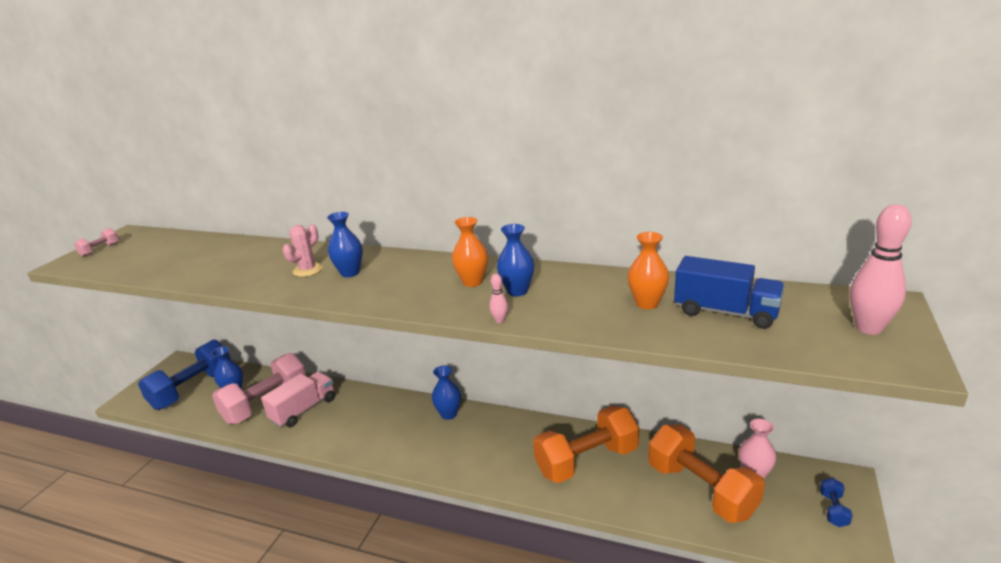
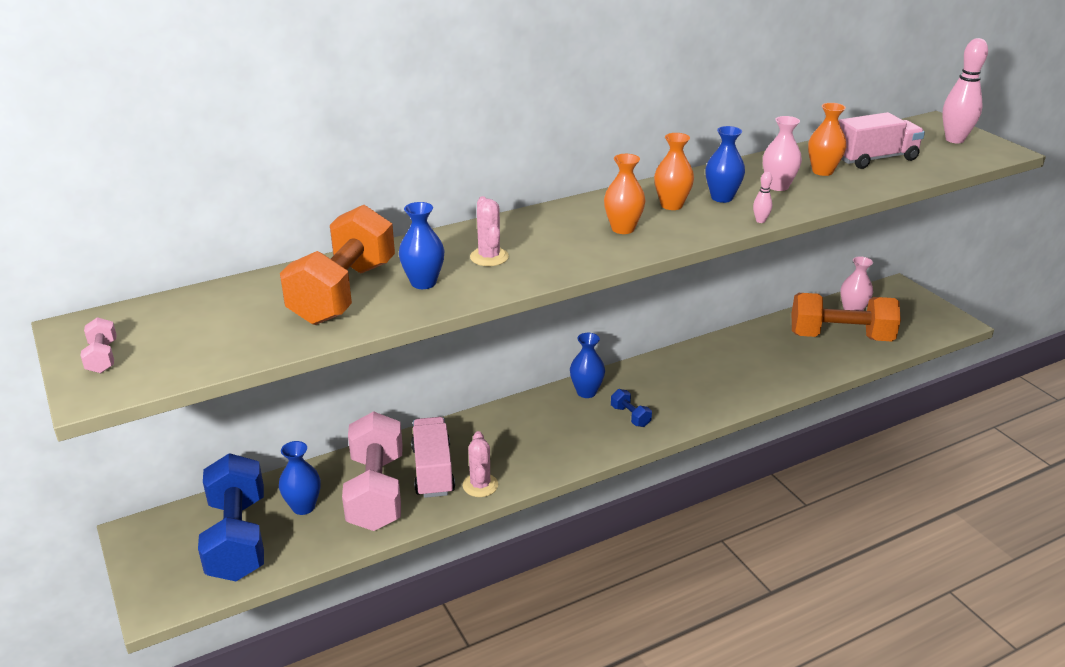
camera: 50 degrees left, 5 degrees up
(305, 434) = (480, 485): none -> pink cactus
(350, 273) = (542, 242): blue vase -> blue vase (423, 283)
(407, 284) = (623, 229): none -> orange vase
(579, 300) = (778, 186): none -> pink vase
(586, 461) = (748, 362): orange dumbbell -> orange dumbbell (343, 292)
(725, 312) = (875, 159): blue truck -> pink truck
(833, 510) = (916, 307): blue dumbbell -> blue dumbbell (630, 416)

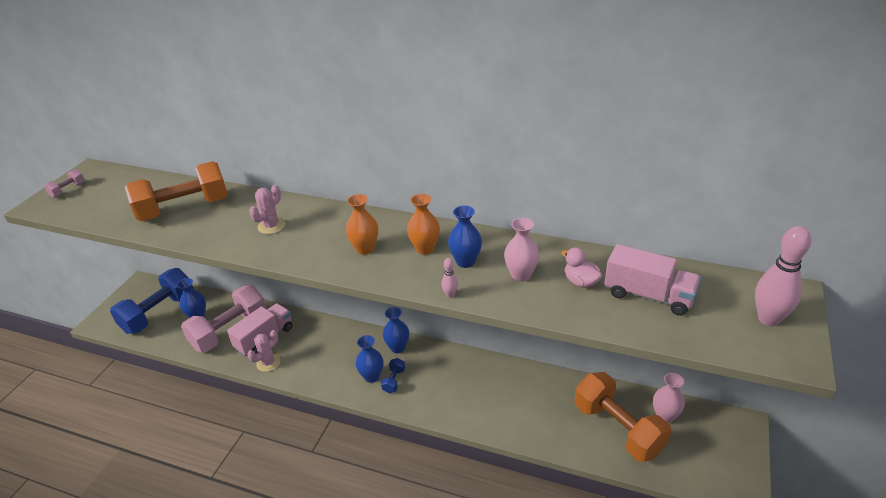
camera: 50 degrees right, 5 degrees up
(423, 283) = (218, 224): blue vase -> blue vase (372, 376)
(822, 171) = (580, 282): orange vase -> pink duck

